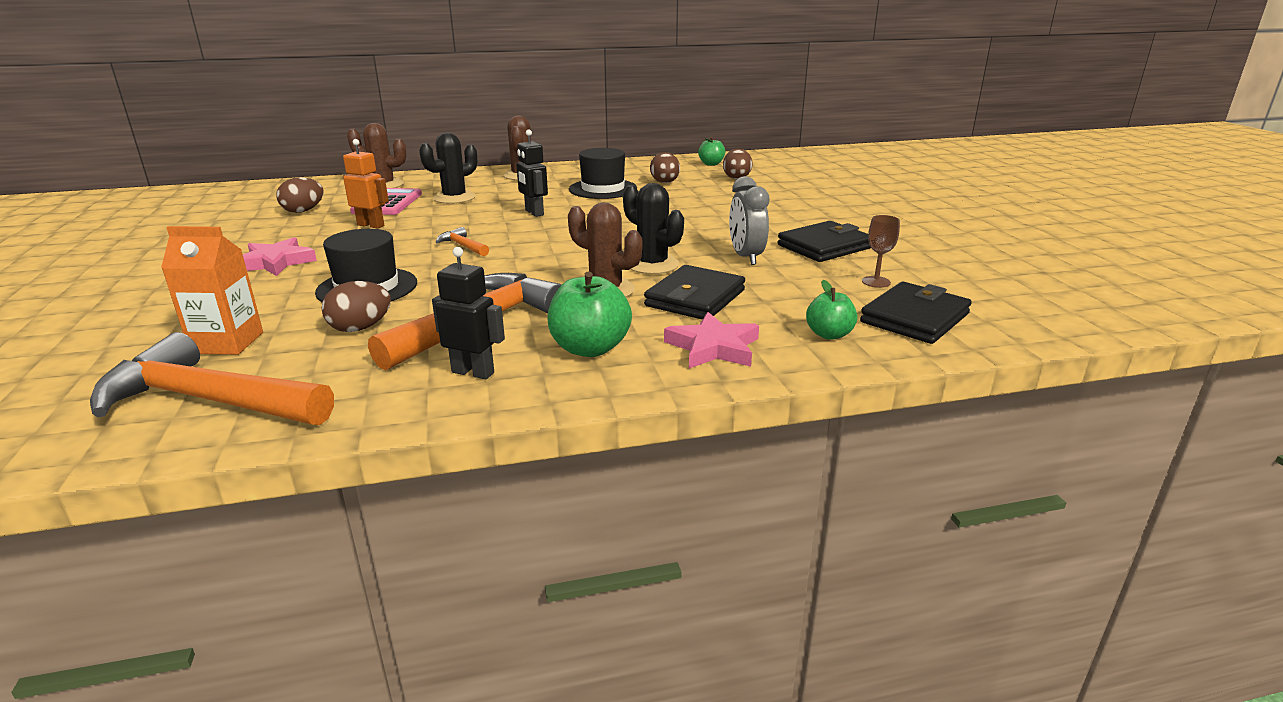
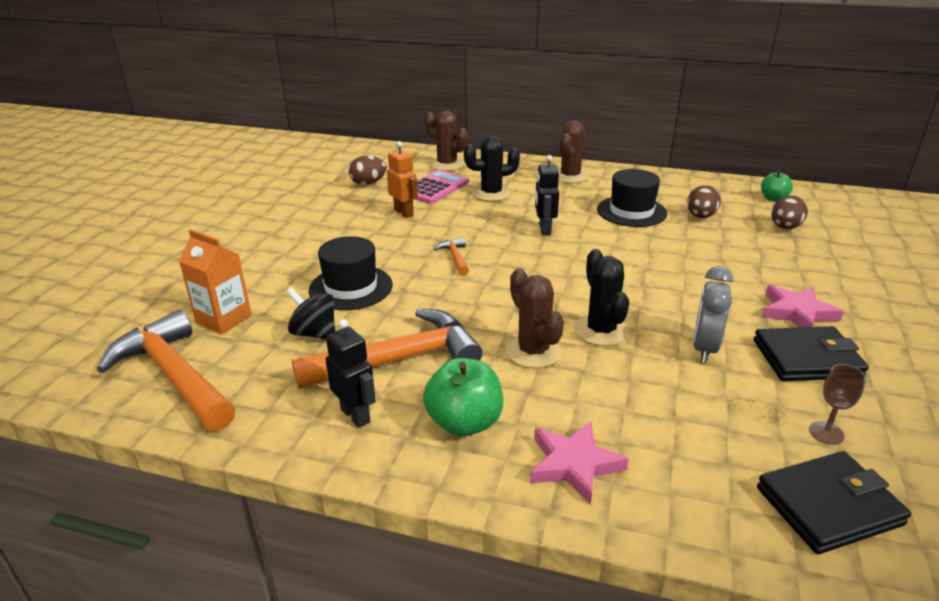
camera: 30 degrees right, 5 degrees up
(275, 262) = (310, 239): pink star -> pink star (797, 312)
(360, 328) = (314, 333): brown egg -> black spinning top
(695, 298) = (607, 390): black wallet -> none
(829, 334) = (706, 492): green apple -> none

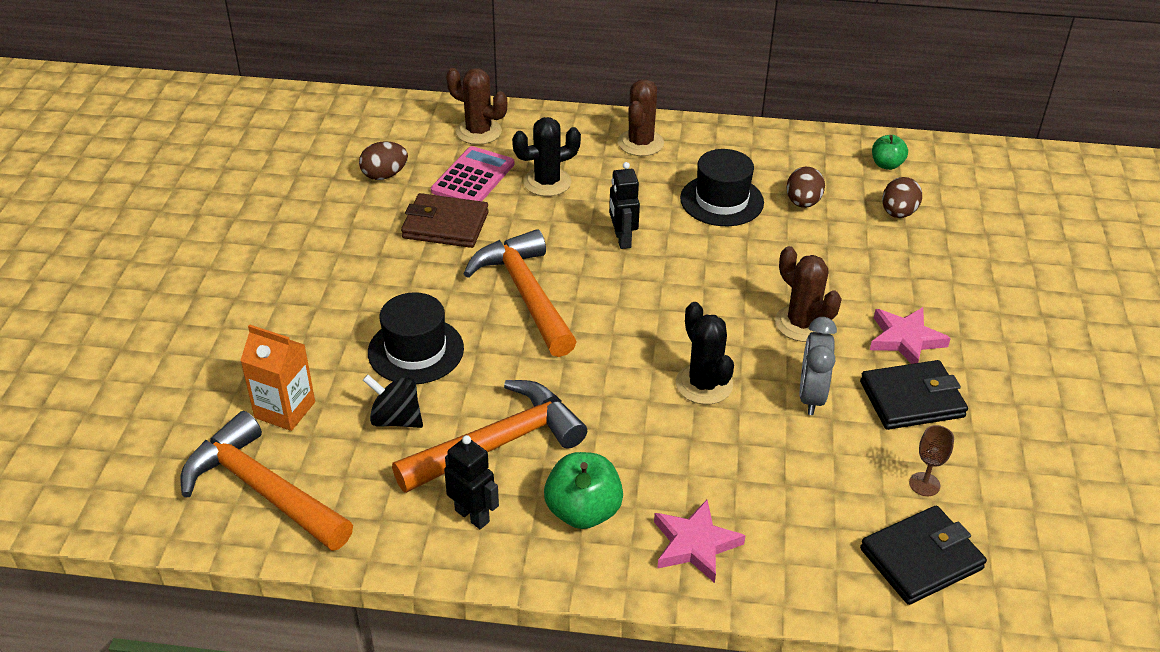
camera: 10 degrees left, 10 degrees up
(404, 213) = (445, 225): orange robot -> brown wallet
(455, 257) = (525, 294): orange hammer -> orange hammer, size x2.30
(533, 351) = (637, 419): brown cactus -> brown cactus (802, 323)

